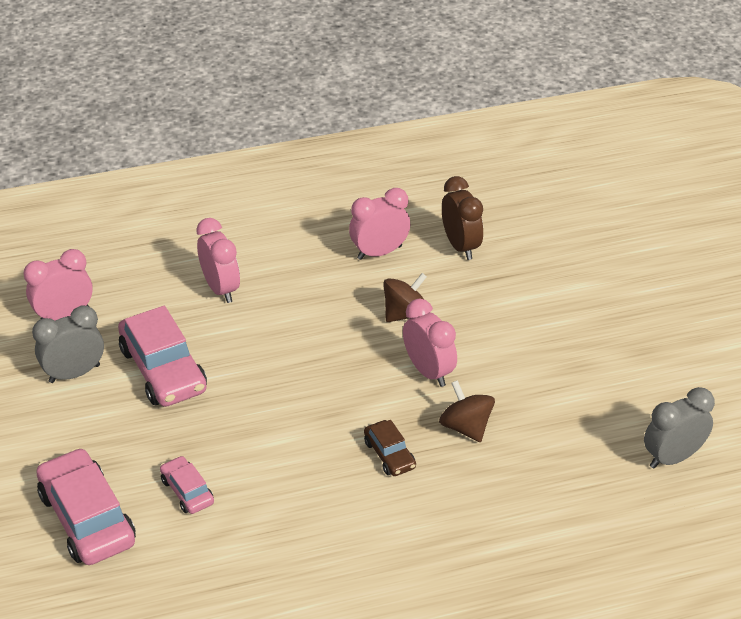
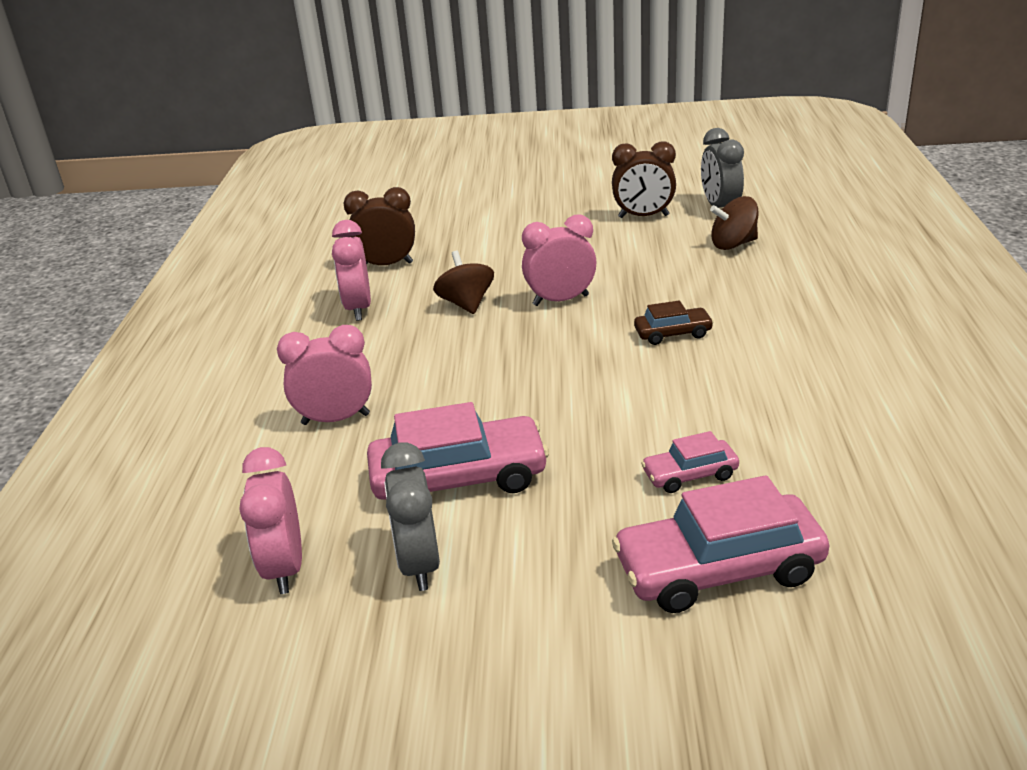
camera: 70 degrees left, 10 degrees down
(466, 427) = (649, 290): brown spinning top -> brown spinning top (733, 244)
(626, 399) = (643, 216): none -> brown clock

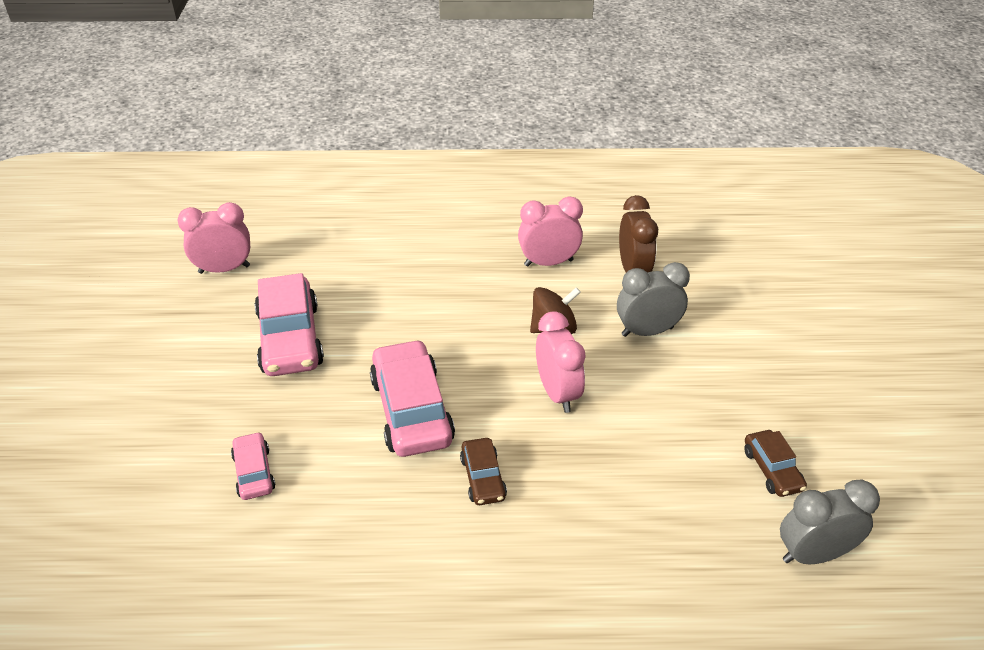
camera: 85 degrees right, 10 degrees up
(336, 419) = (380, 270): pink clock -> none
(419, 564) = (205, 326): grey clock -> grey clock (647, 331)
(643, 216) = (772, 470): brown clock -> brown car
(718, 569) = (140, 480): pink car -> pink car (411, 410)
(733, 244) = (698, 555): brown spinning top -> none

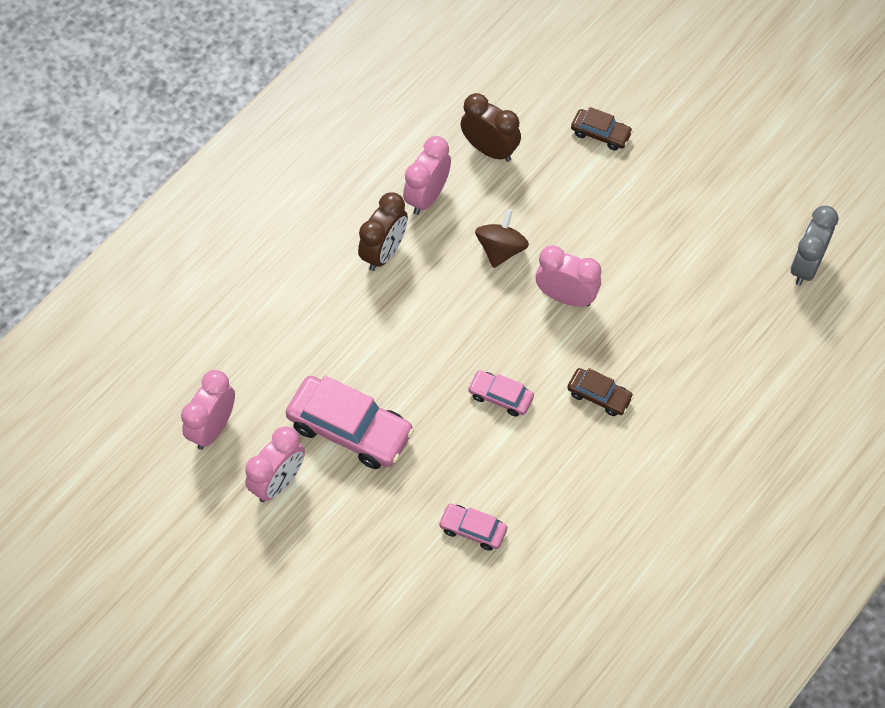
camera: 50 degrees left, 20 degrees up
(203, 327) = (278, 482): none -> pink clock
(411, 410) = (500, 396): pink car -> pink car, size x0.52
(472, 268) = (384, 252): none -> brown clock
(647, 331) = (559, 195): grey clock -> none
(772, 470) = (734, 231): brown car -> brown car (600, 134)

